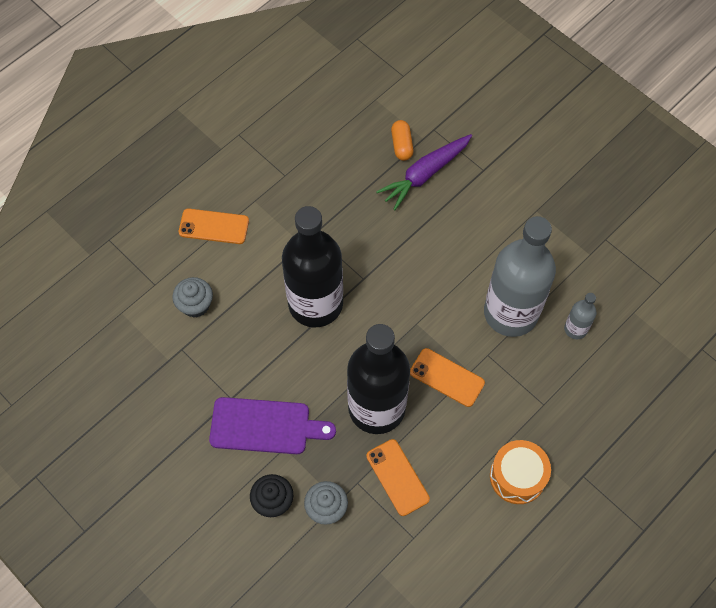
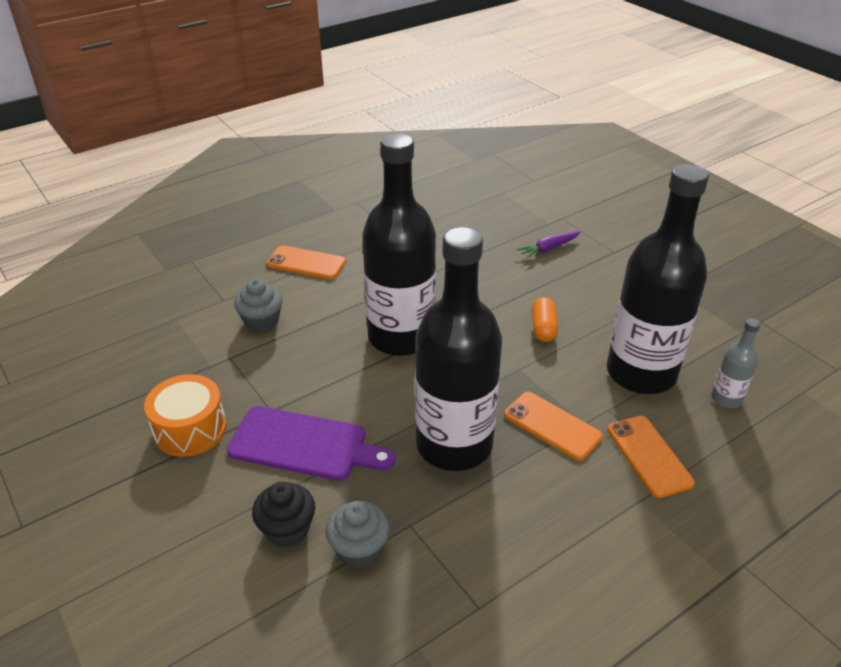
camera: 10 degrees right, 25 degrees down
(397, 477) = (468, 526): orange phone -> orange phone (649, 456)
(402, 145) = (526, 225): orange capsule -> orange capsule (543, 328)
(425, 174) = (548, 248): purple carrot -> purple carrot, size x0.56
(511, 313) = (641, 373): grey bottle -> black bottle
(517, 476) = (643, 551): orange drum -> orange drum (190, 429)

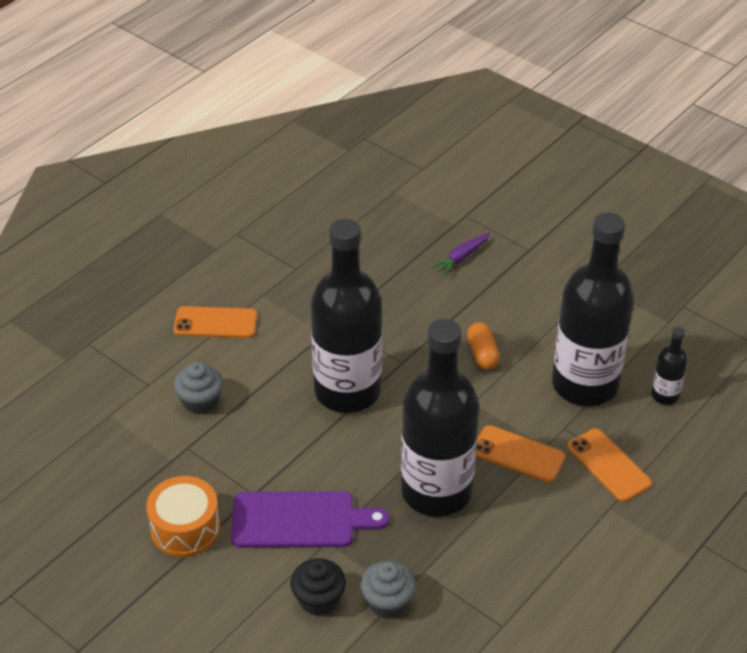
camera: 15 degrees left, 5 degrees up
(726, 399) = (665, 395): grey bottle -> black bottle

